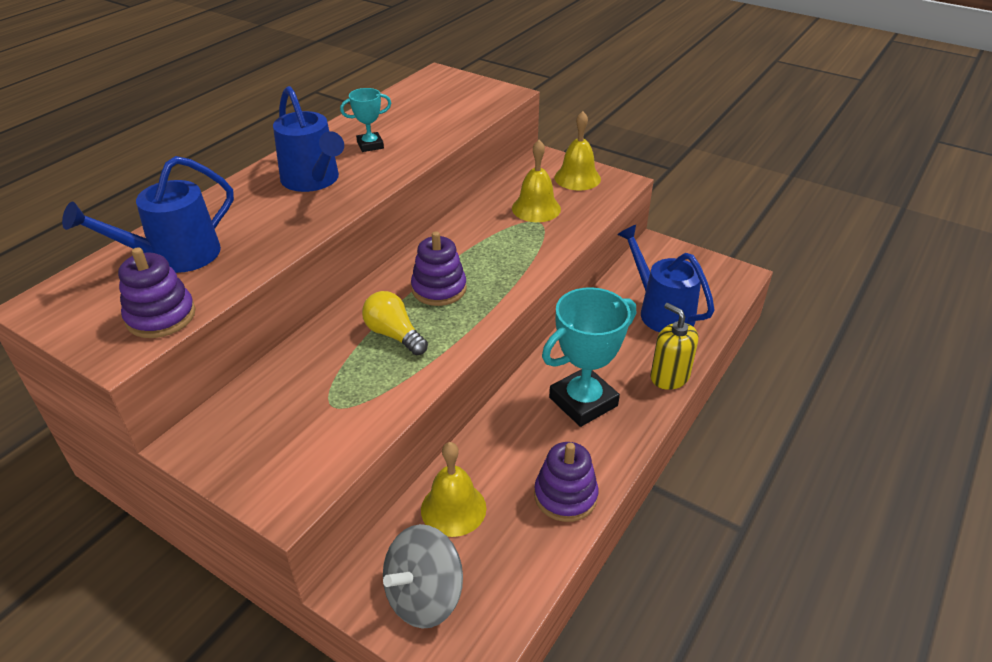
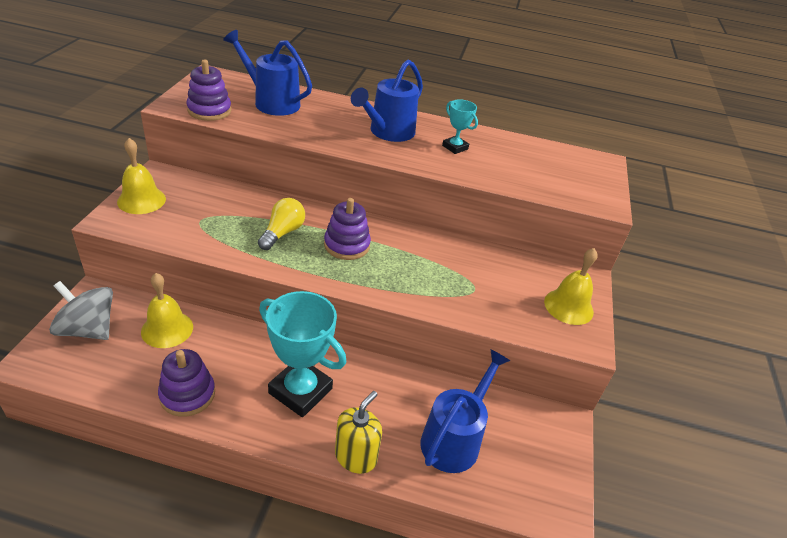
camera: 65 degrees right, 0 degrees up
(536, 208) = (495, 284): yellow bell -> yellow bell (141, 200)

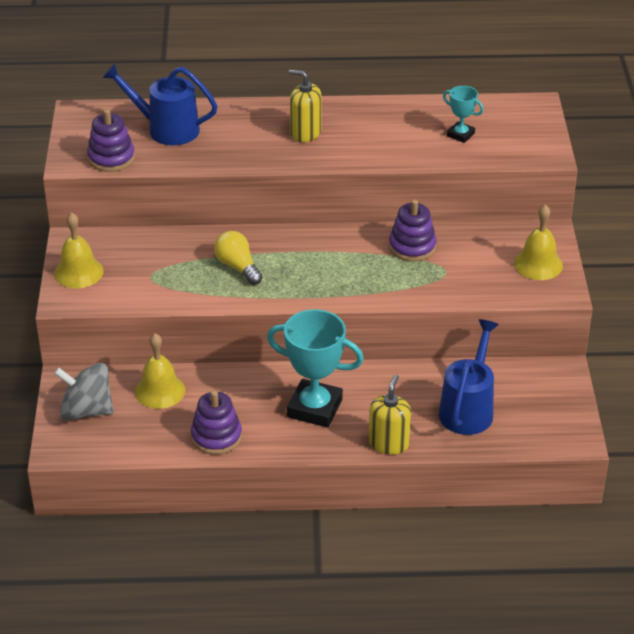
camera: 10 degrees left, 0 degrees up
(282, 233) = (238, 267): yellow light bulb -> yellow light bulb turned 45 degrees counterclockwise
(347, 245) = (306, 262): purple stacking toy -> purple stacking toy (412, 247)
(388, 132) = (305, 133): blue watering can -> yellow soap dispenser
(455, 147) = (381, 131): turquoise trophy -> turquoise trophy (460, 135)

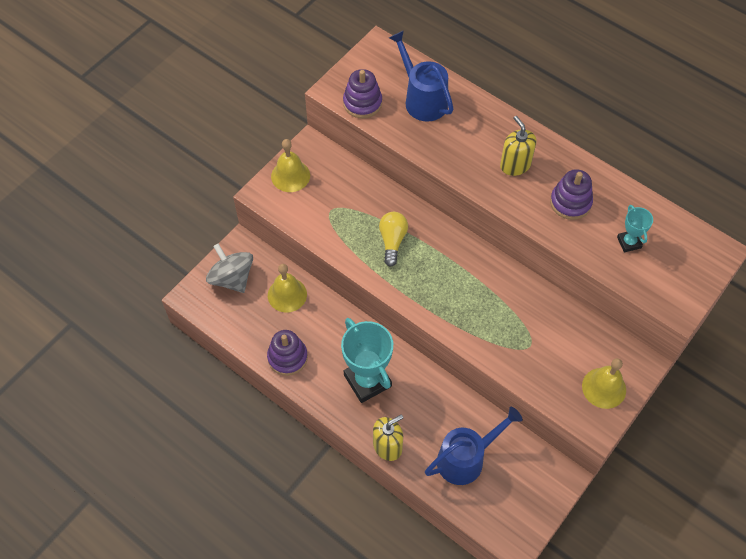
camera: 40 degrees right, 20 degrees up
(412, 247) = (527, 306): purple stacking toy -> purple stacking toy (570, 202)

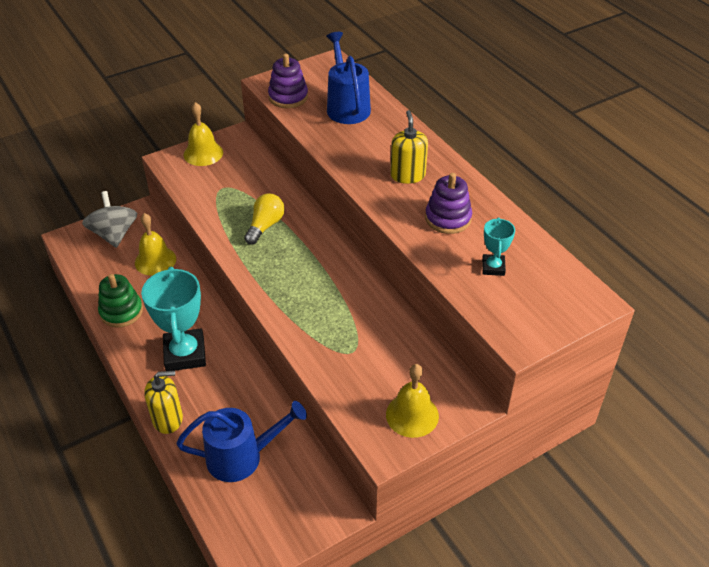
camera: 20 degrees right, 15 degrees down
(287, 357) = (121, 311): purple stacking toy -> green stacking toy

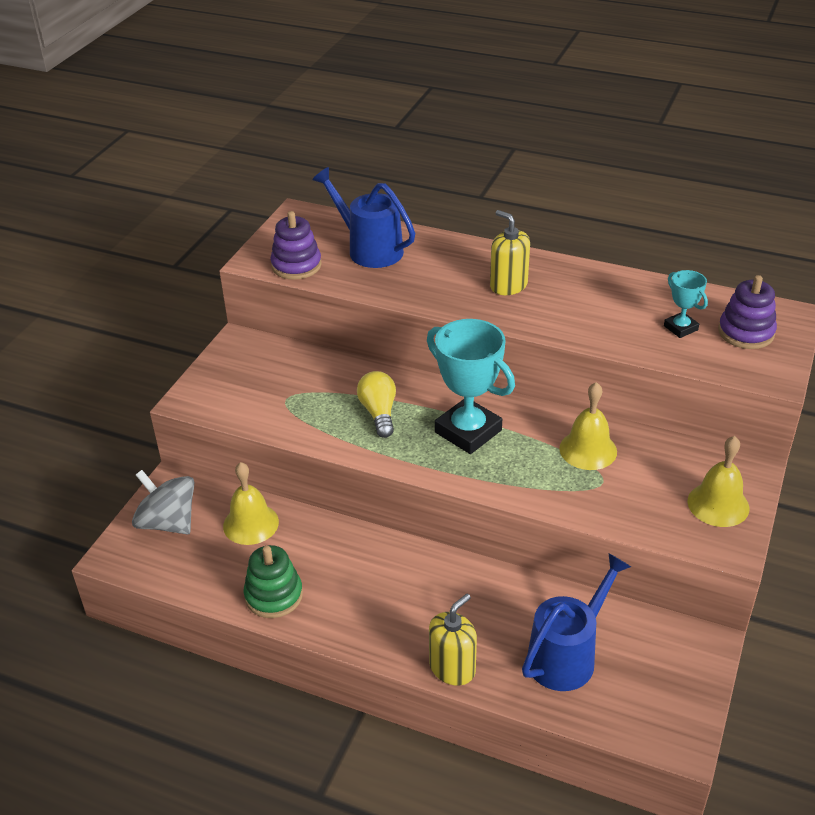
camera: 35 degrees left, 5 degrees down
(185, 354) = (395, 596): turquoise trophy -> turquoise trophy (468, 431)
(203, 153) = (221, 375): yellow bell -> yellow bell (588, 450)
(448, 218) = (591, 306): purple stacking toy -> purple stacking toy (746, 332)

